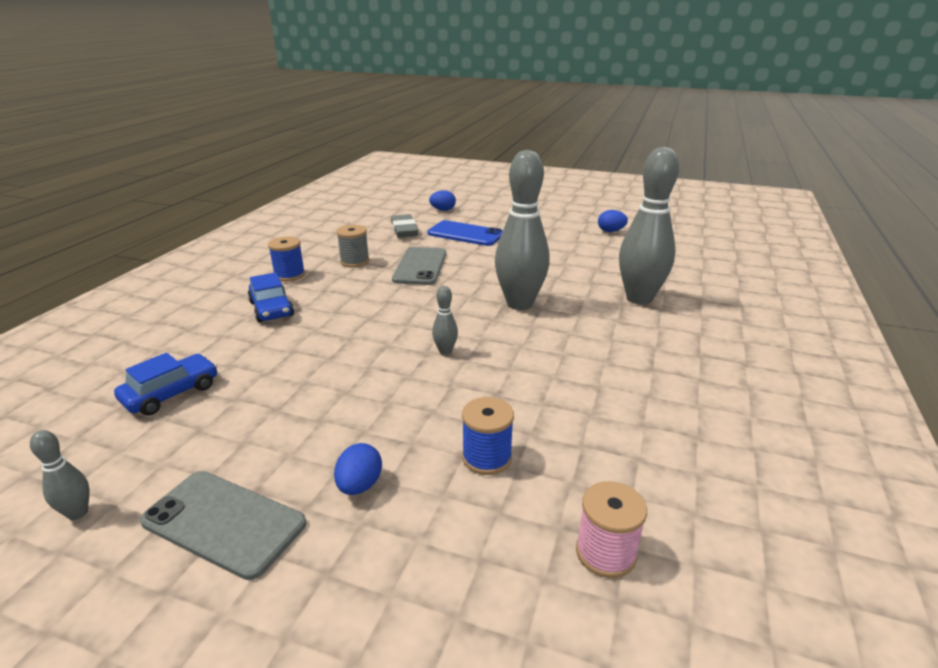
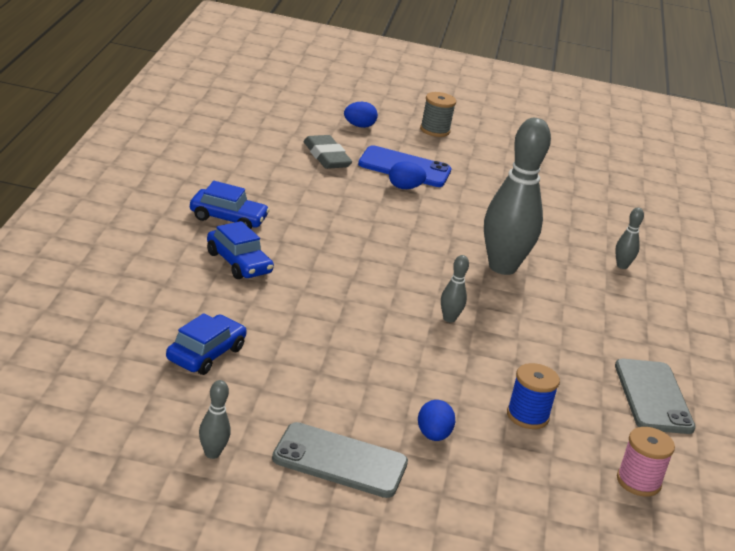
camera: 15 degrees left, 0 degrees up
(289, 275) = (228, 218): blue spool -> blue car
(355, 262) = (293, 203): grey spool -> grey spool (435, 130)
(420, 266) = (373, 213): grey phone -> grey phone (653, 397)
(610, 231) = (573, 173): blue egg -> blue egg (404, 188)
(639, 298) = (622, 266): grey bowling pin -> grey bowling pin, size x0.42

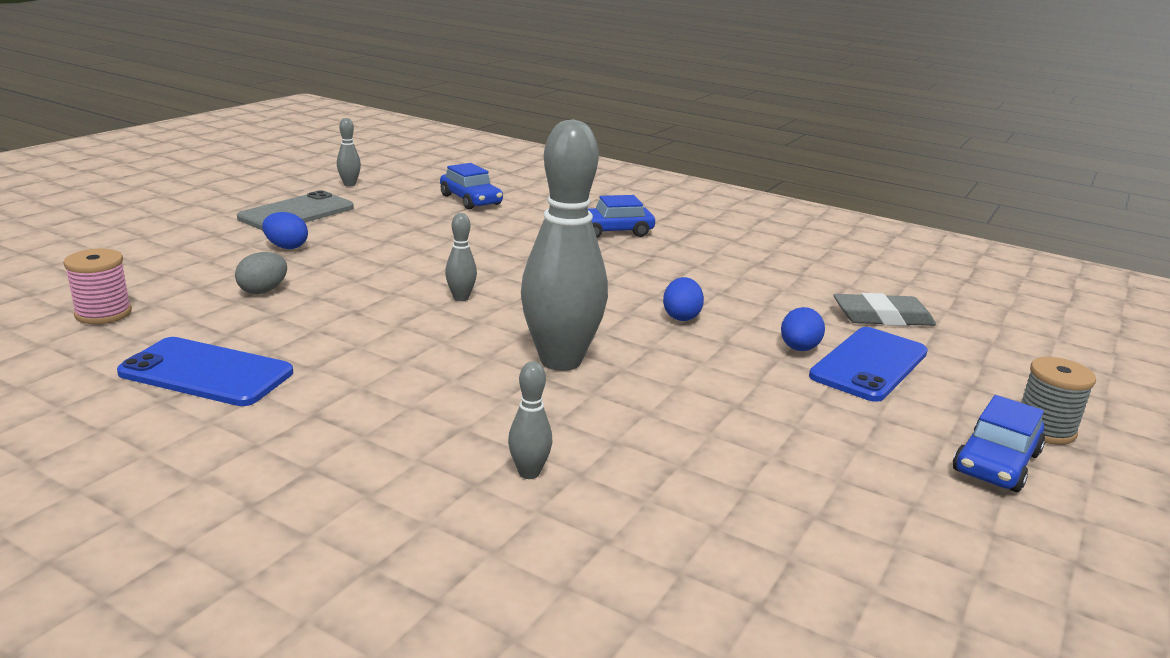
camera: 115 degrees right, 5 degrees down
(228, 218) = (702, 241): blue car -> blue car (996, 463)
(359, 126) = (1011, 362): blue egg -> blue egg (681, 317)
(527, 416) = (263, 291): blue spool -> grey egg
(653, 397) = (207, 373): grey phone -> blue phone

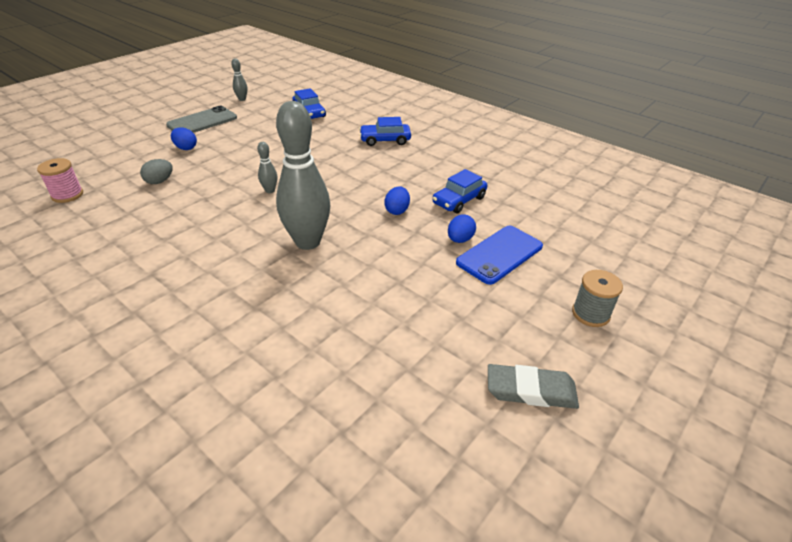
camera: 10 degrees right, 15 degrees up
(207, 373) = (105, 240): blue phone -> none
(529, 473) = (252, 325): grey bowling pin -> none
(882, 317) = (527, 216): grey eraser -> grey eraser (530, 390)
(996, 463) = (544, 338): blue car -> blue car (459, 200)

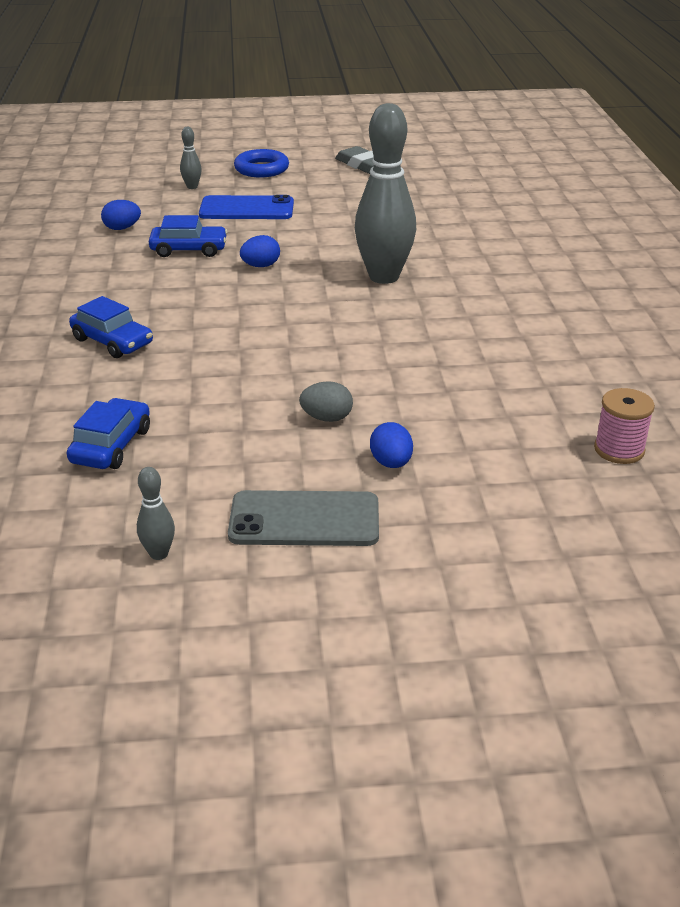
camera: 135 degrees left, 5 degrees down
(159, 181) = (477, 415): grey egg -> grey egg (327, 418)
(270, 190) = (354, 340): grey bowling pin -> grey bowling pin (192, 187)
(460, 240) = (254, 227): blue egg -> blue egg (122, 228)
(590, 314) = (261, 169): grey spool -> blue ring

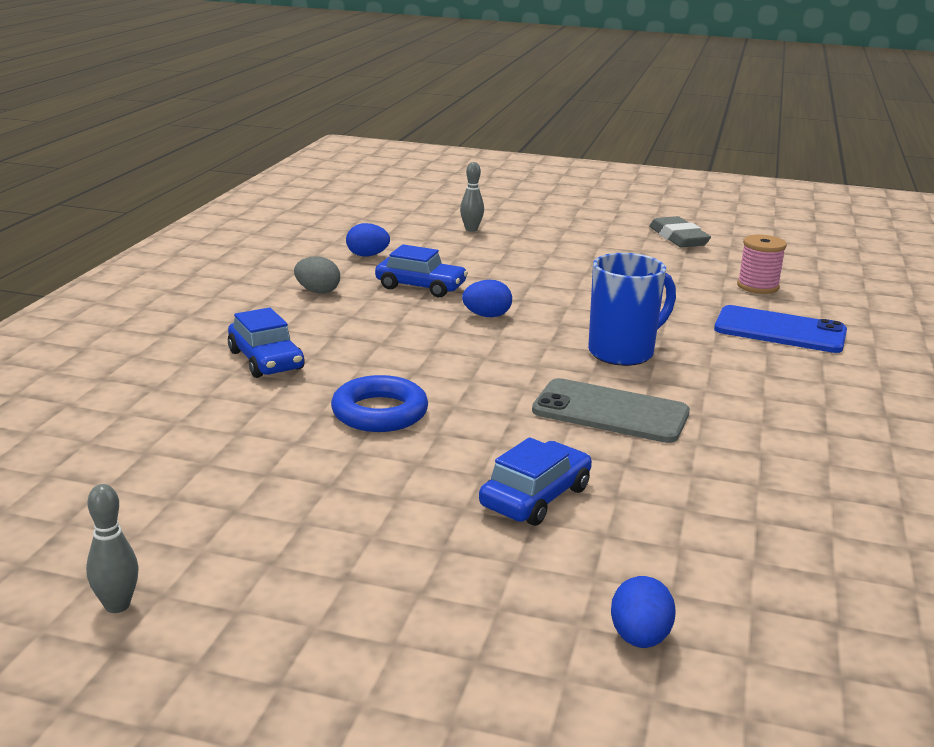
camera: 20 degrees right, 10 degrees down
(111, 445) = (172, 467): blue car -> blue car (535, 497)
(246, 209) = (514, 259): blue phone -> blue phone (780, 331)
(261, 169) = (559, 224): blue ring -> blue ring (379, 412)
(304, 519) = (320, 611): grey phone -> grey phone (610, 412)
(327, 418) = (440, 494): grey egg -> grey egg (317, 291)
(384, 277) = (623, 352): grey bowling pin -> blue mug
(391, 463) = (481, 568): blue egg -> blue egg (639, 638)
(619, 450) = (815, 631): pink spool -> pink spool (757, 286)

